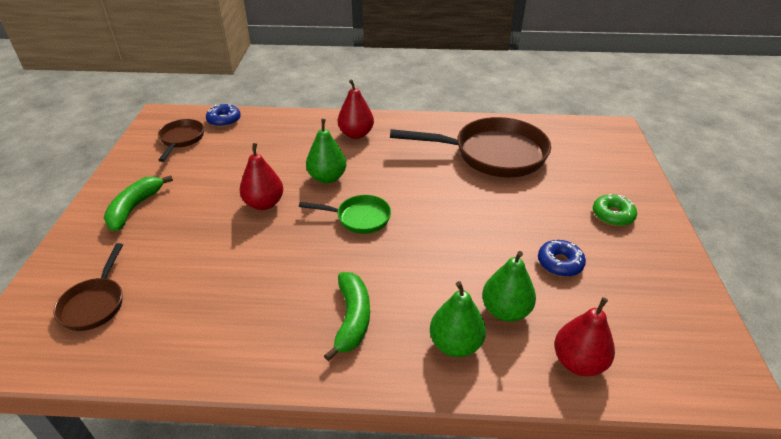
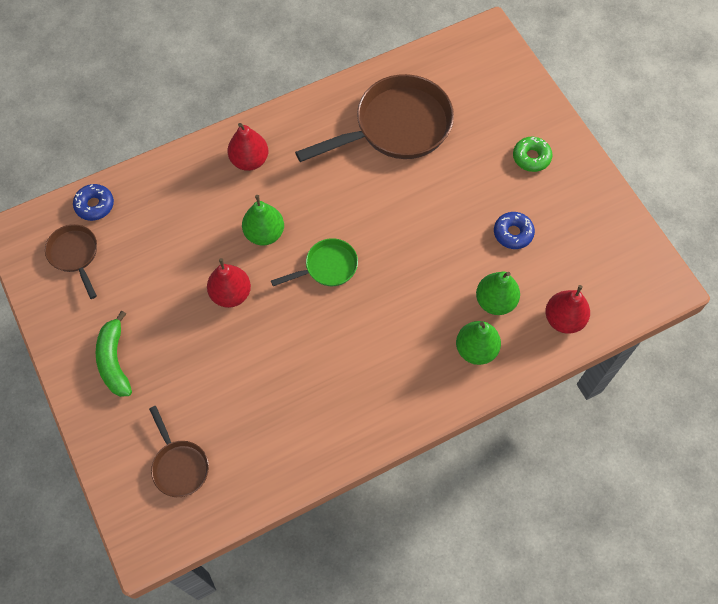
camera: 30 degrees left, 25 degrees up
(352, 319) = (390, 368): green banana -> none

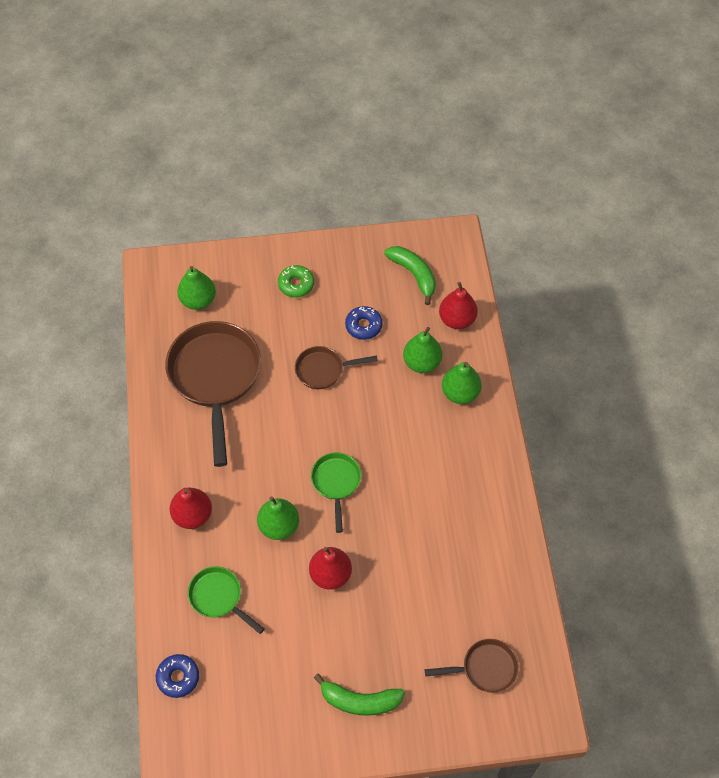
camera: 70 degrees left, 5 degrees down
(75, 255) = (228, 711): brown pan -> brown pan (323, 370)
(178, 210) = (219, 597): none -> green pan
(472, 83) = (198, 300): none -> green pear
(598, 260) = (414, 275): none -> green banana

